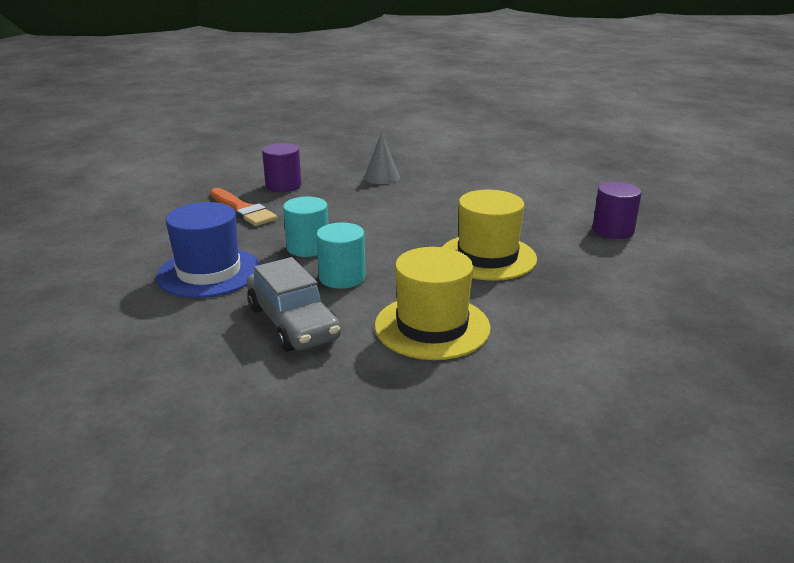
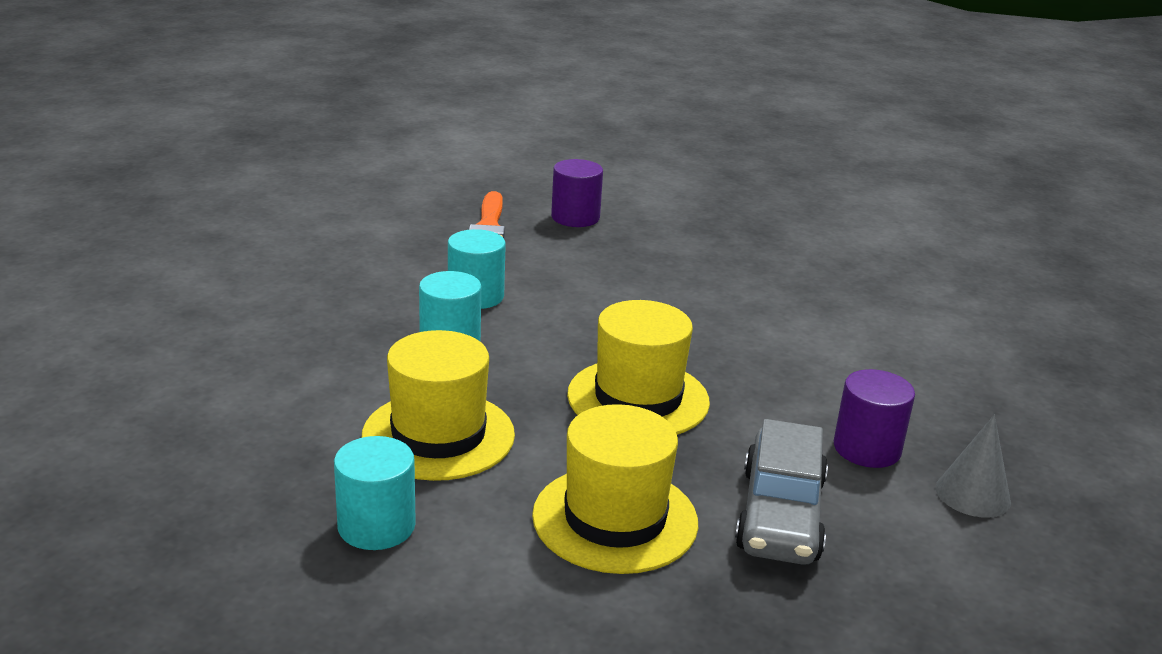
camera: 40 degrees right, 0 degrees up
(209, 272) = (349, 278): blue hat -> none
(293, 323) = (330, 362): grey car -> grey car (780, 514)
(381, 177) = (702, 252): grey cone -> grey cone (973, 494)
(495, 391) = (376, 526): none -> turquoise cylinder
(587, 316) = (615, 519): none -> yellow hat

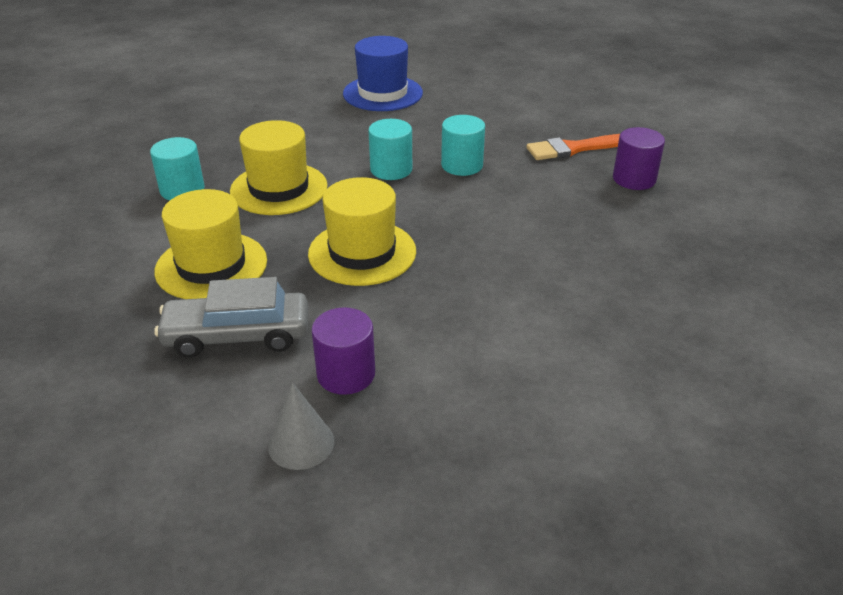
camera: 75 degrees right, 10 degrees up
(216, 306) = (383, 93): none -> blue hat

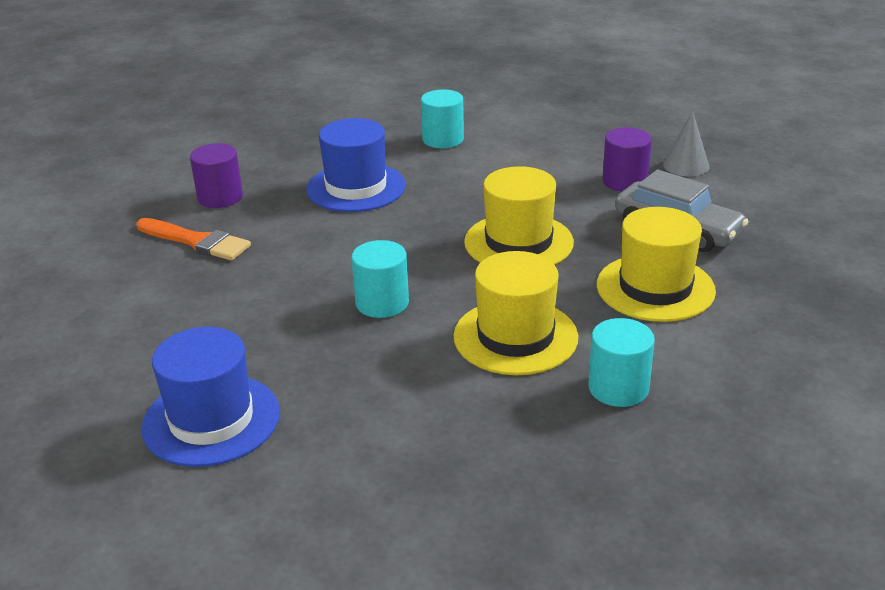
camera: 135 degrees left, 5 degrees down
(462, 165) = (315, 274): turquoise cylinder -> turquoise cylinder (443, 139)
(564, 235) = (356, 187): none -> blue hat

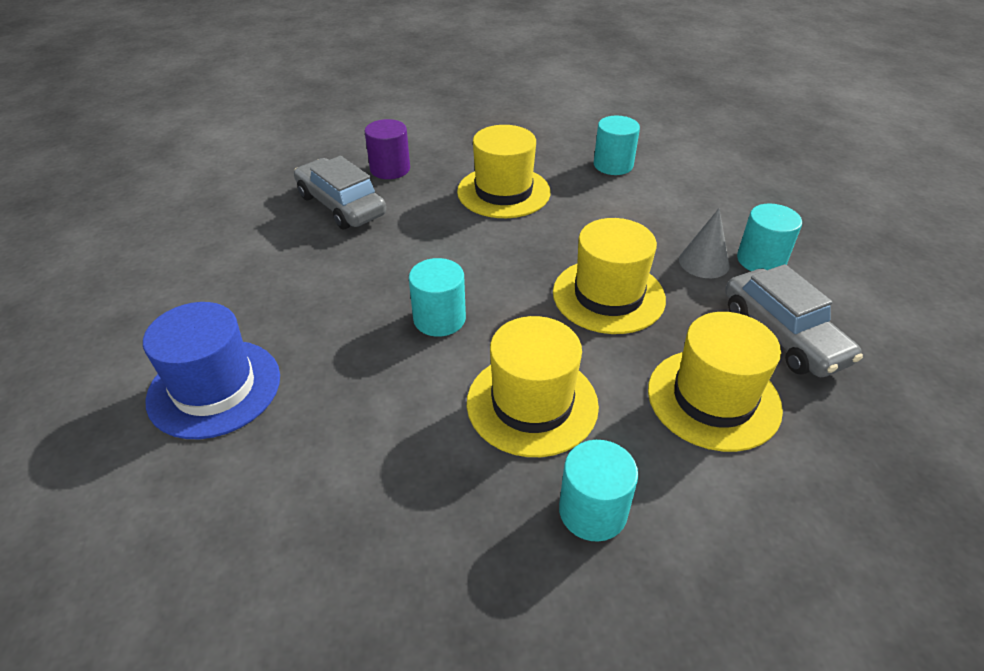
camera: 25 degrees right, 10 degrees up
(197, 241) = (341, 205): orange brush -> grey car
(356, 187) = (503, 192): blue hat -> yellow hat
(624, 181) = (761, 260): purple cylinder -> turquoise cylinder
(686, 165) = (839, 261): grey cone -> grey cone (704, 262)

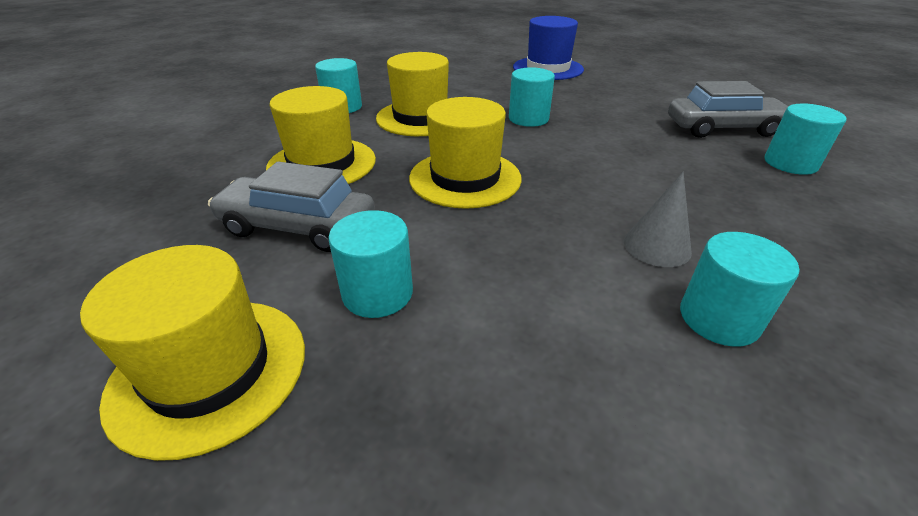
camera: 130 degrees right, 5 degrees down
(390, 169) = (790, 163): purple cylinder -> turquoise cylinder
(503, 192) = (694, 201): yellow hat -> yellow hat (209, 371)
(704, 262) = (432, 250): grey cone -> grey cone (657, 246)

